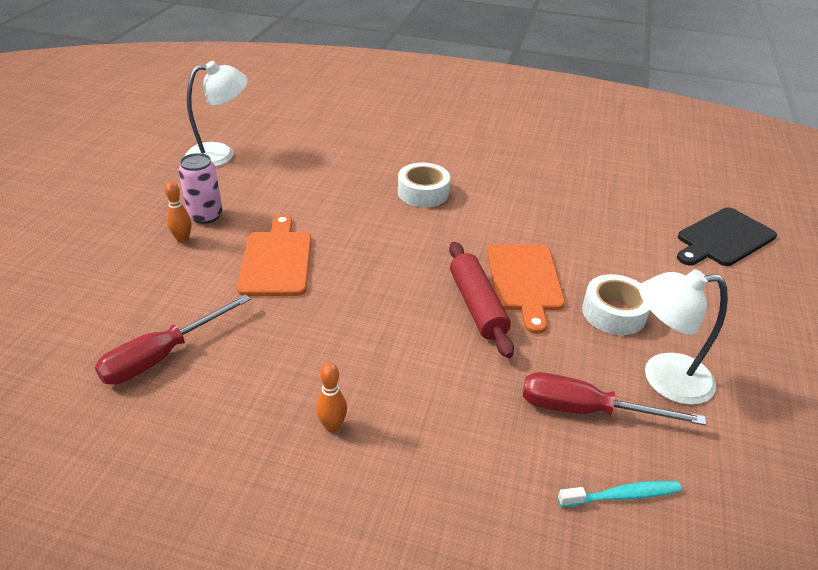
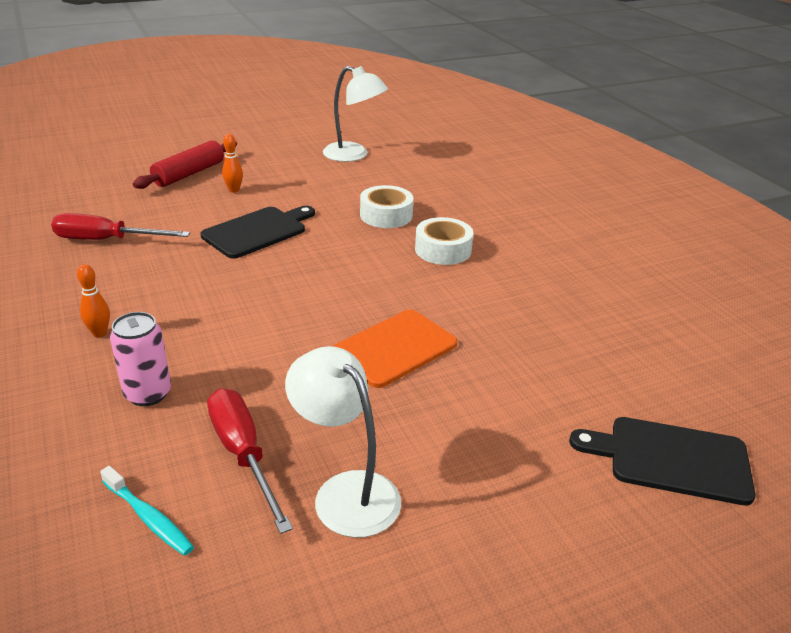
camera: 50 degrees right, 5 degrees down
(206, 216) = (272, 185): pink can -> pink can (148, 394)
(276, 260) = (257, 231): orange cutting board -> black cutting board
(477, 306) = (318, 340): red rolling pin -> red rolling pin (189, 174)
(613, 313) = (412, 422): white tape -> white tape (386, 215)

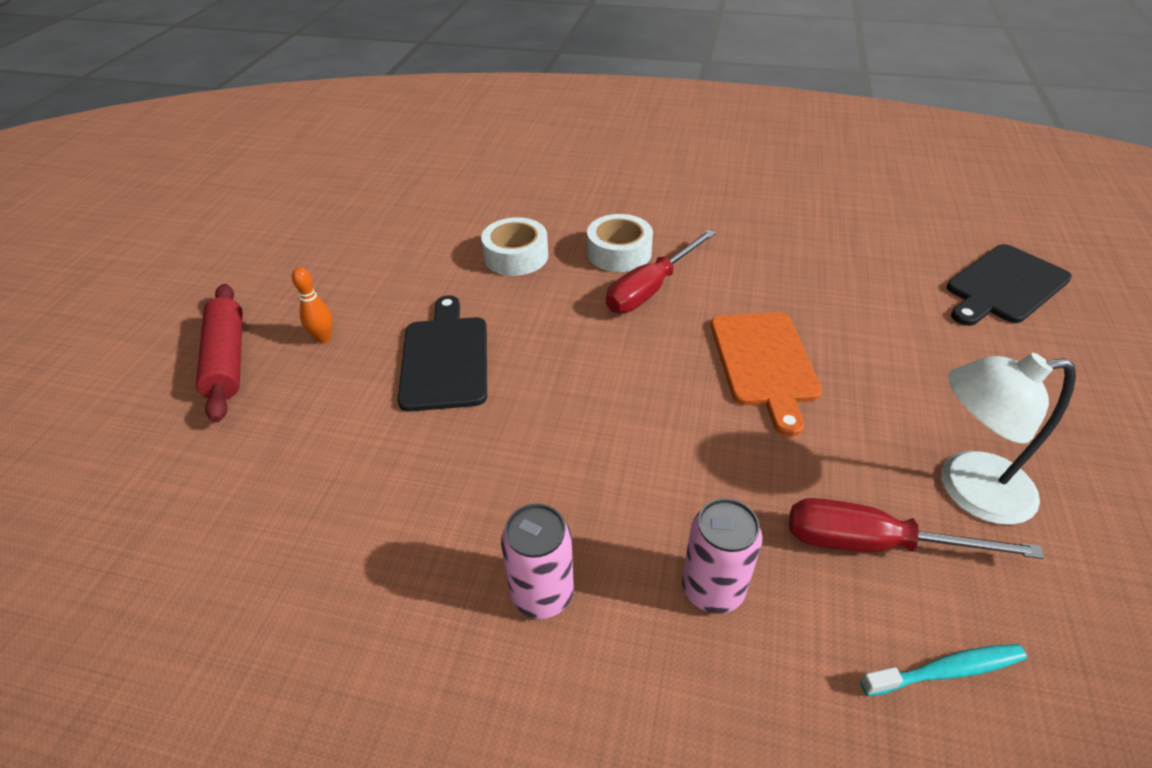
camera: 50 degrees left, 10 degrees up
(99, 333) = (542, 594): orange bowling pin -> pink can
(106, 240) = (308, 506): red screwdriver -> red screwdriver (651, 289)
(354, 155) = (362, 220): white lamp -> none

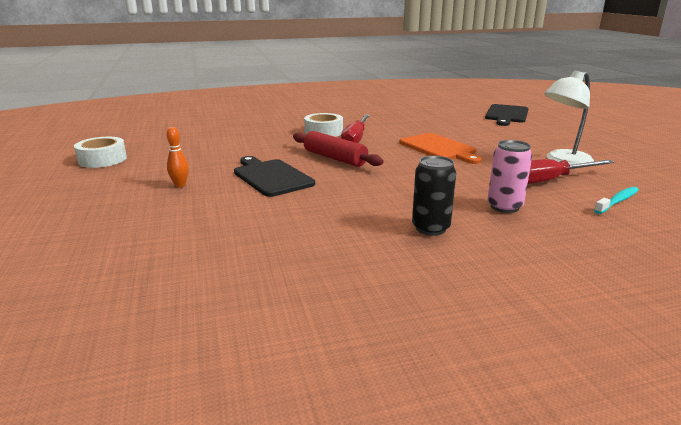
camera: 30 degrees left, 20 degrees down
(227, 360) = (118, 205): red rolling pin -> red rolling pin (334, 158)
(516, 256) = (266, 141): white tape -> white tape (102, 159)
(542, 594) = (430, 228): pink can -> black can

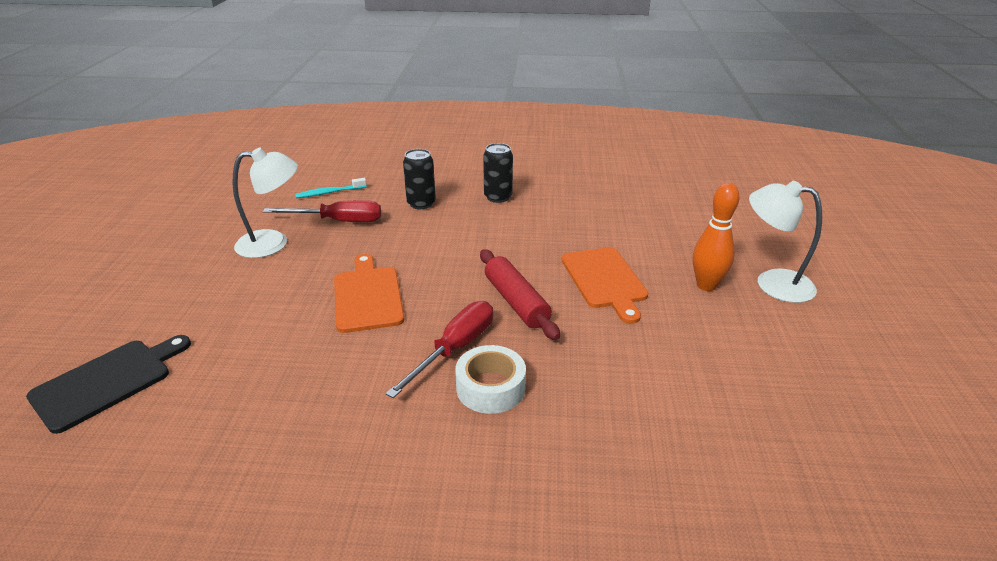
camera: 160 degrees left, 10 degrees up
(102, 159) = (845, 369): white tape -> none
(114, 195) = (772, 283): none -> white lamp
(180, 185) = (706, 285): orange bowling pin -> orange bowling pin, size x1.70
(271, 177) = (604, 280): black cutting board -> orange cutting board
(504, 207) = (421, 203): pink can -> black can

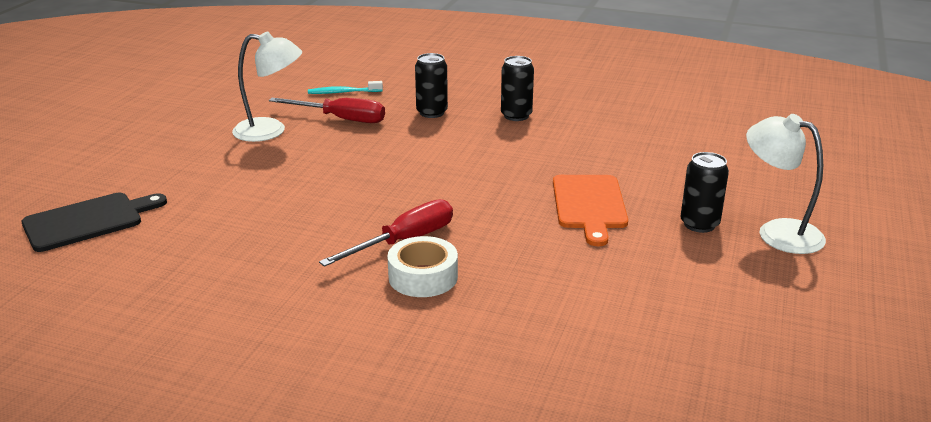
camera: 15 degrees right, 5 degrees down
(367, 296) = (341, 187): orange cutting board -> none
(516, 302) = (485, 211): red rolling pin -> none
(706, 285) = (699, 224): orange bowling pin -> black can

